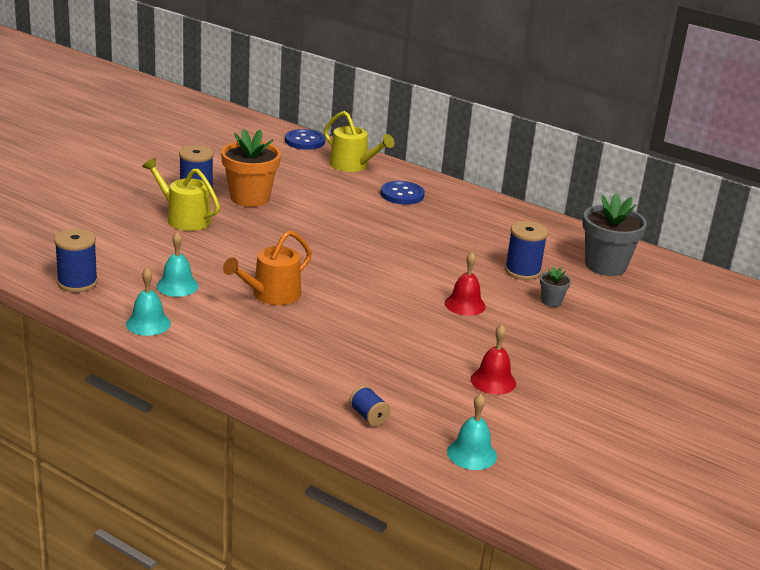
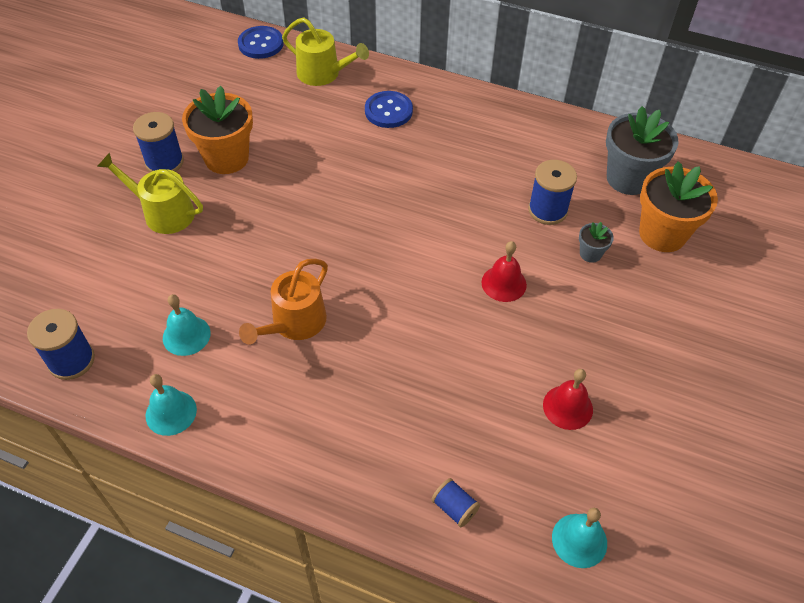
camera: 10 degrees left, 25 degrees up
(623, 301) = (662, 234): none -> orange flower pot

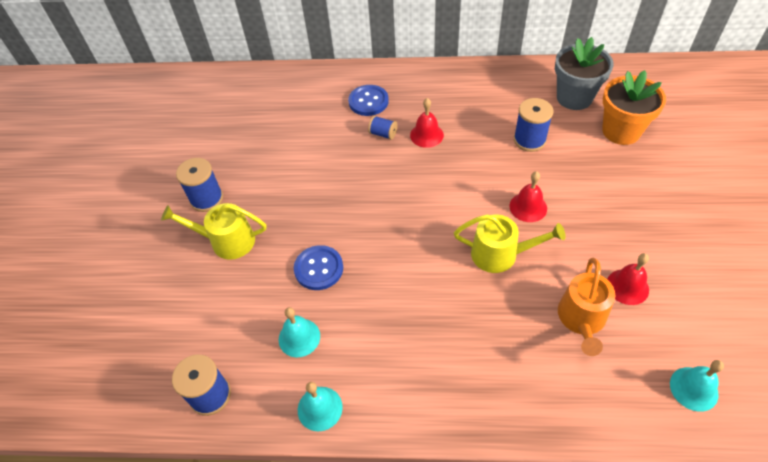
camera: 15 degrees left, 0 degrees up
(226, 158) = (257, 179): orange flower pot -> none
(261, 44) = (238, 79): blue button -> blue button (319, 268)
(294, 323) = (383, 295): orange watering can -> orange watering can (581, 319)
(323, 74) = (301, 88): yellow watering can -> yellow watering can (500, 254)
(433, 168) = (426, 135): none -> red bell
(454, 507) = (588, 399): blue spool -> blue spool (383, 134)
(590, 254) = (578, 163): grey flower pot -> none

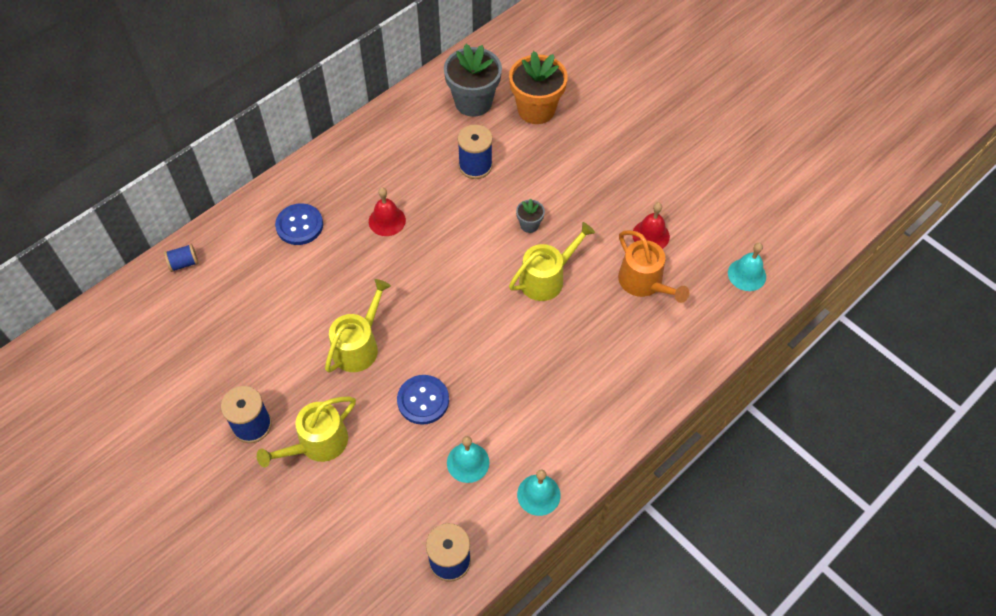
camera: 50 degrees left, 5 degrees up
(319, 200) = (358, 346): none -> yellow watering can
(383, 134) = (347, 246): blue spool -> blue spool (184, 263)
(528, 207) = (529, 225): red bell -> grey flower pot

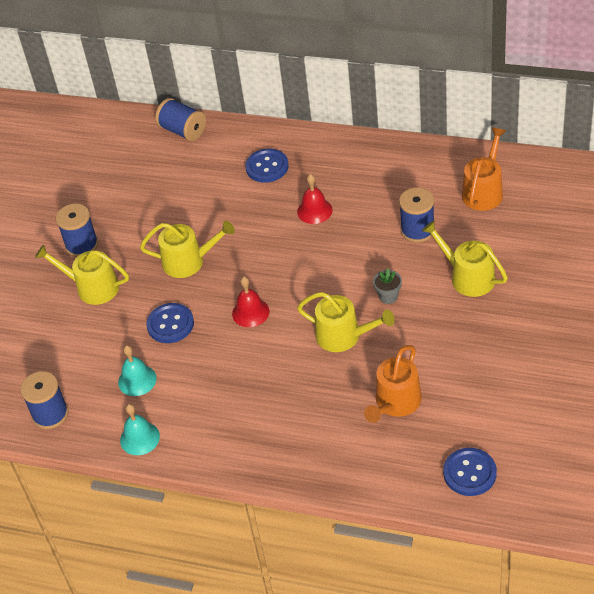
camera: 65 degrees right, 10 degrees down
(184, 263) = (183, 130): blue spool -> blue spool, size x1.70
(473, 102) = (484, 191): grey flower pot -> orange watering can
(536, 110) = (516, 234): orange flower pot -> none
(554, 164) = (468, 277): none -> yellow watering can
(650, 235) = (451, 382): red bell -> red bell (250, 312)
(747, 274) = (469, 473): turquoise bell -> blue button

